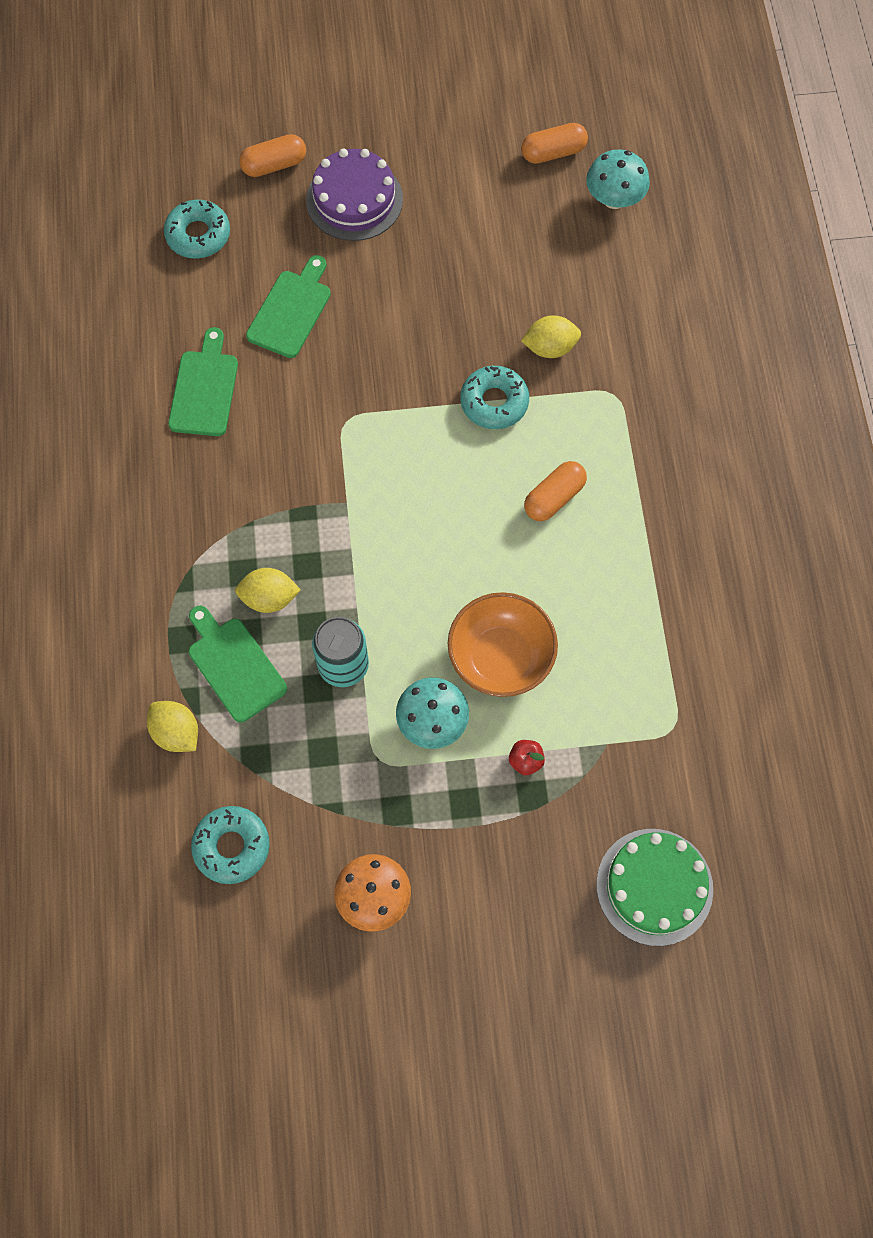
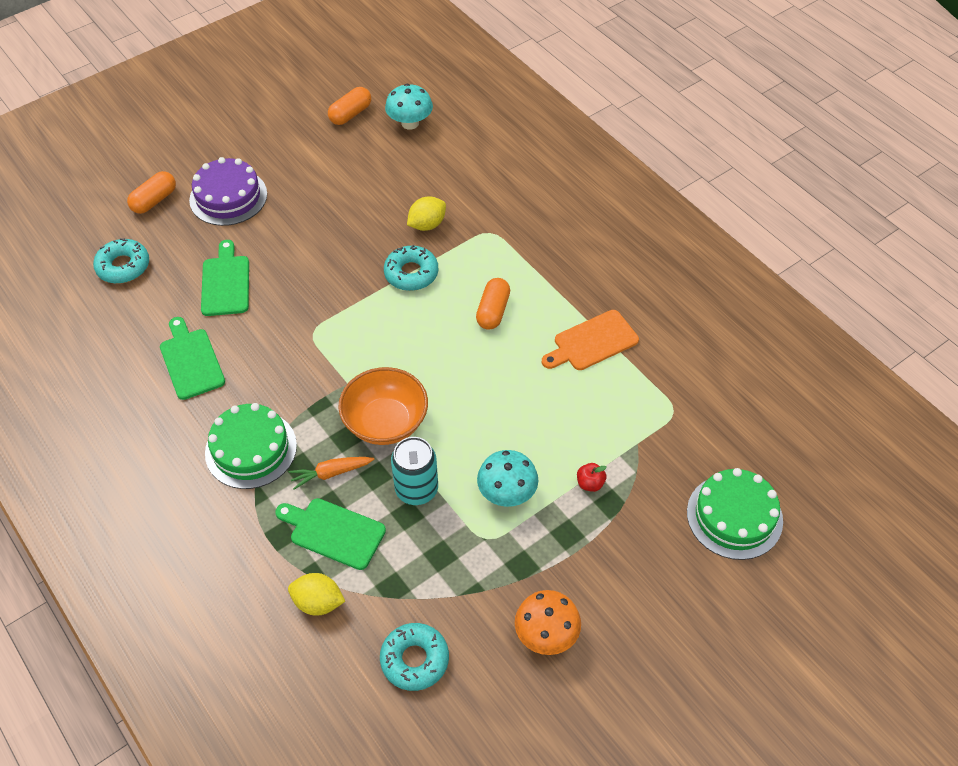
camera: 30 degrees left, 15 degrees down
(207, 526) = (251, 449): none -> green cake
(269, 598) = (331, 473): yellow lemon -> orange carrot
(500, 657) = (526, 427): orange bowl -> orange bowl (386, 422)
(639, 595) = (592, 342): none -> orange cutting board

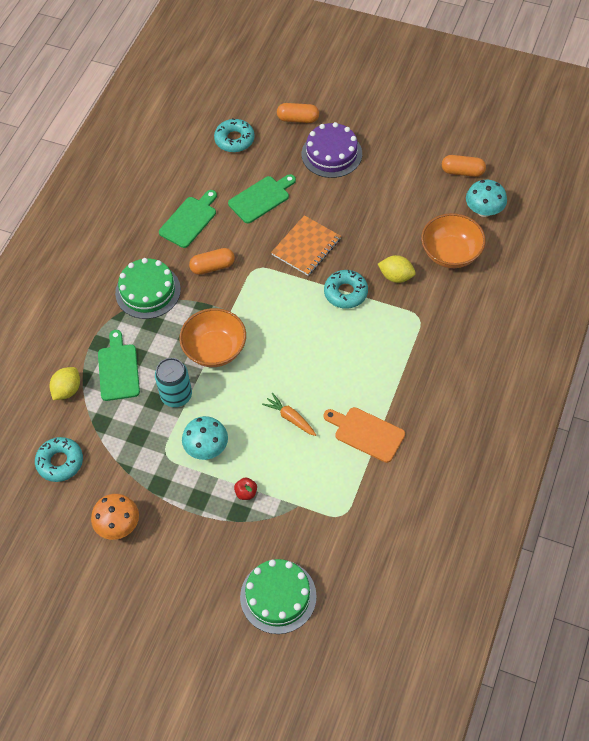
camera: 60 degrees right, 5 degrees up
(318, 602) = (67, 390): yellow lemon -> yellow lemon turned 45 degrees clockwise
(325, 276) = (306, 247): none -> orange notebook
(331, 473) = (158, 343): orange carrot -> orange carrot (290, 418)
(437, 171) = (451, 253): none -> orange bowl
(493, 311) = (349, 358): orange capsule -> orange capsule (212, 267)

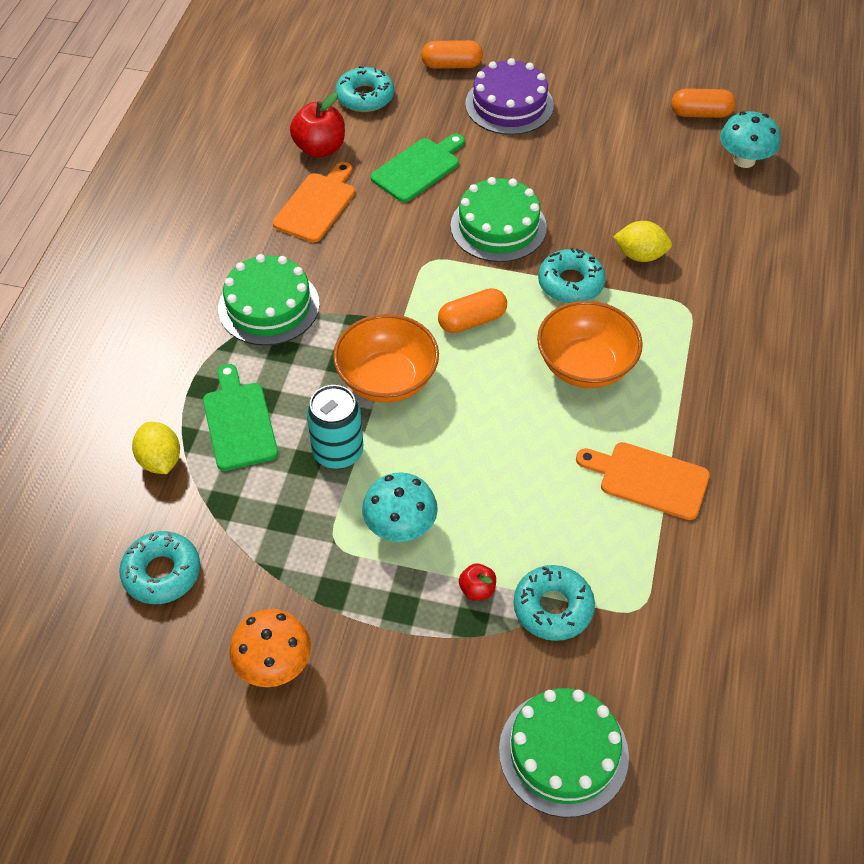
camera: 10 degrees left, 5 degrees down
(67, 390) = (160, 460): yellow lemon -> yellow lemon turned 45 degrees counterclockwise
(189, 220) = (317, 205): green cutting board -> orange cutting board
(198, 177) = (320, 148): none -> red apple
(212, 267) = (363, 264): orange capsule -> orange capsule (472, 320)
(289, 509) = (553, 607): none -> turquoise donut
(290, 418) = (525, 468): orange carrot -> none
(306, 247) = (498, 226): orange notebook -> green cake
(451, 253) = (712, 218): orange bowl -> orange bowl (585, 365)

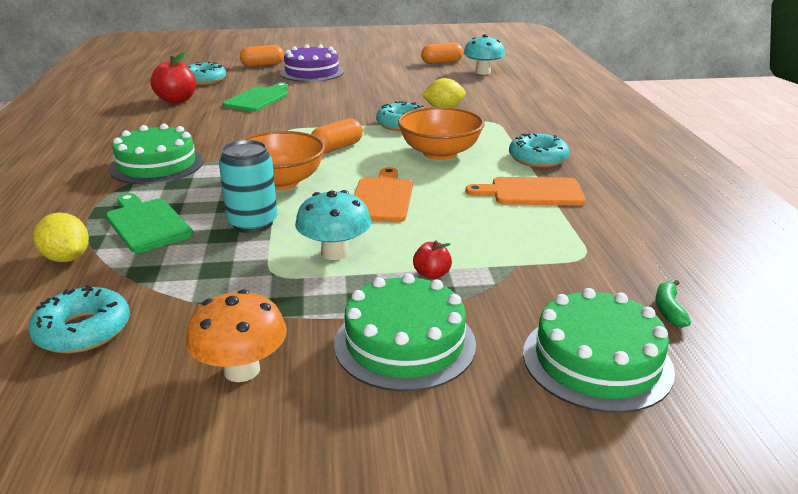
camera: 20 degrees left, 25 degrees down
(317, 205) = (183, 120): orange cutting board -> orange cutting board (382, 198)
(498, 226) = (332, 111): green cake -> green cake (404, 343)
(553, 607) = (509, 271): turquoise donut -> turquoise donut (538, 158)
(670, 712) = (668, 310): none -> green banana

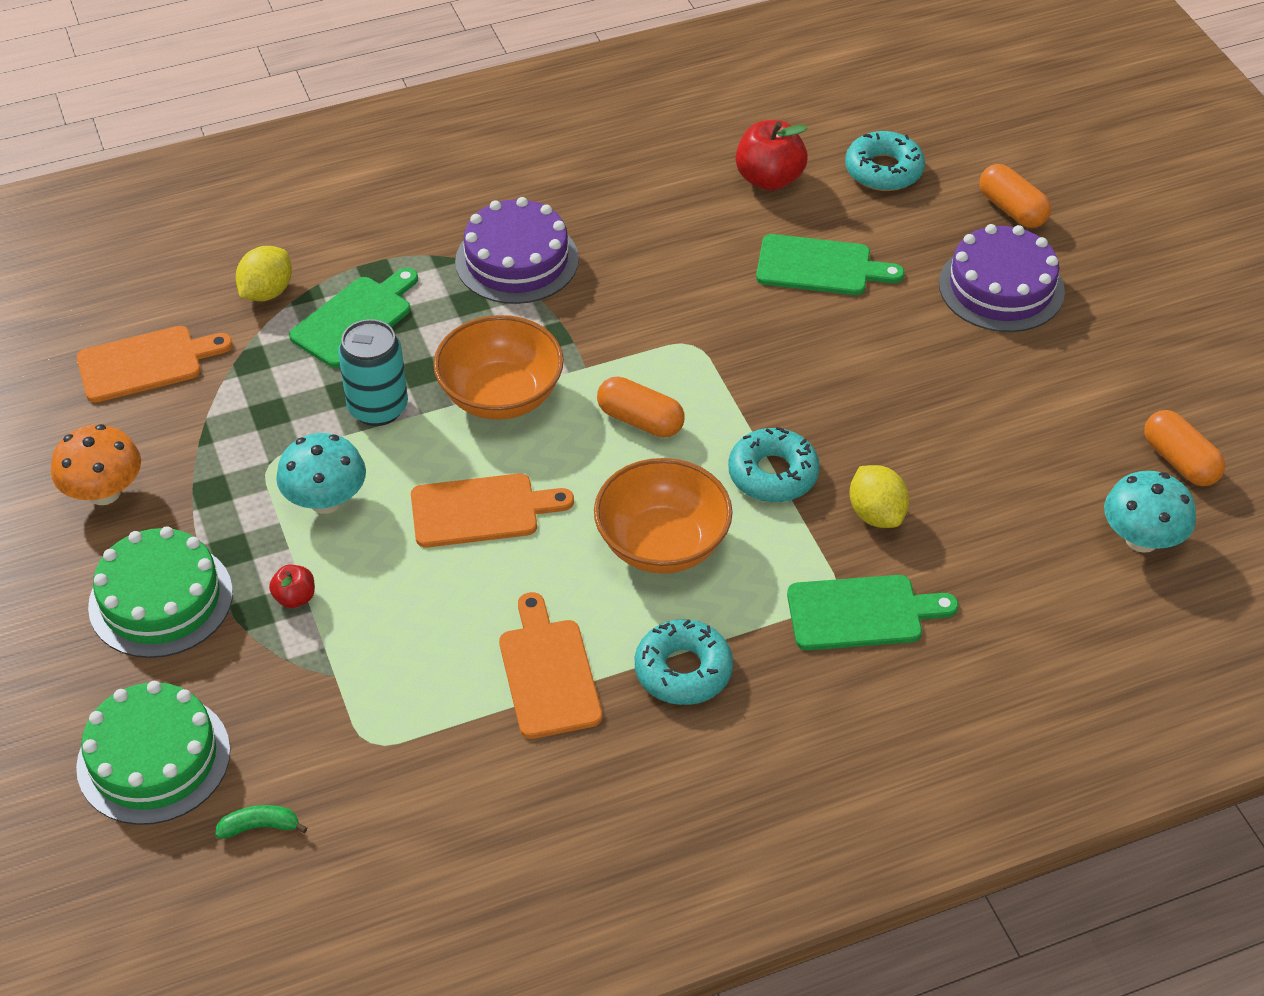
camera: 75 degrees right, 20 degrees up
(83, 330) = (146, 363): turquoise donut -> orange cutting board
(157, 165) = (517, 260): green cake -> purple cake
(508, 118) = (861, 613): none -> green cutting board

